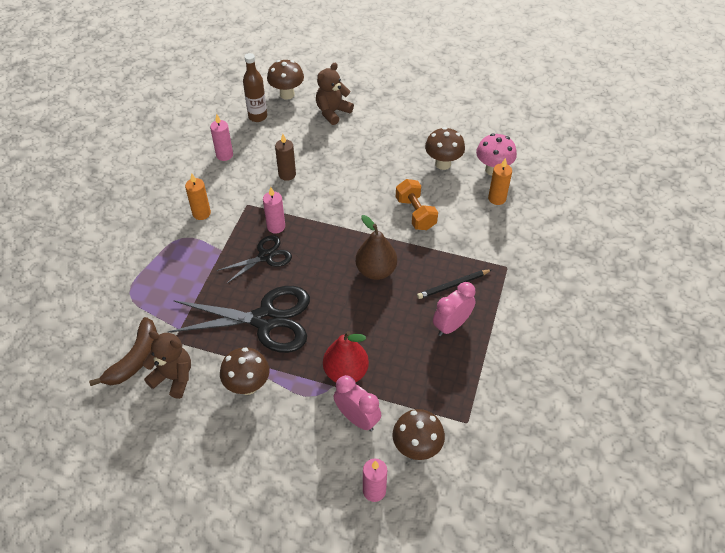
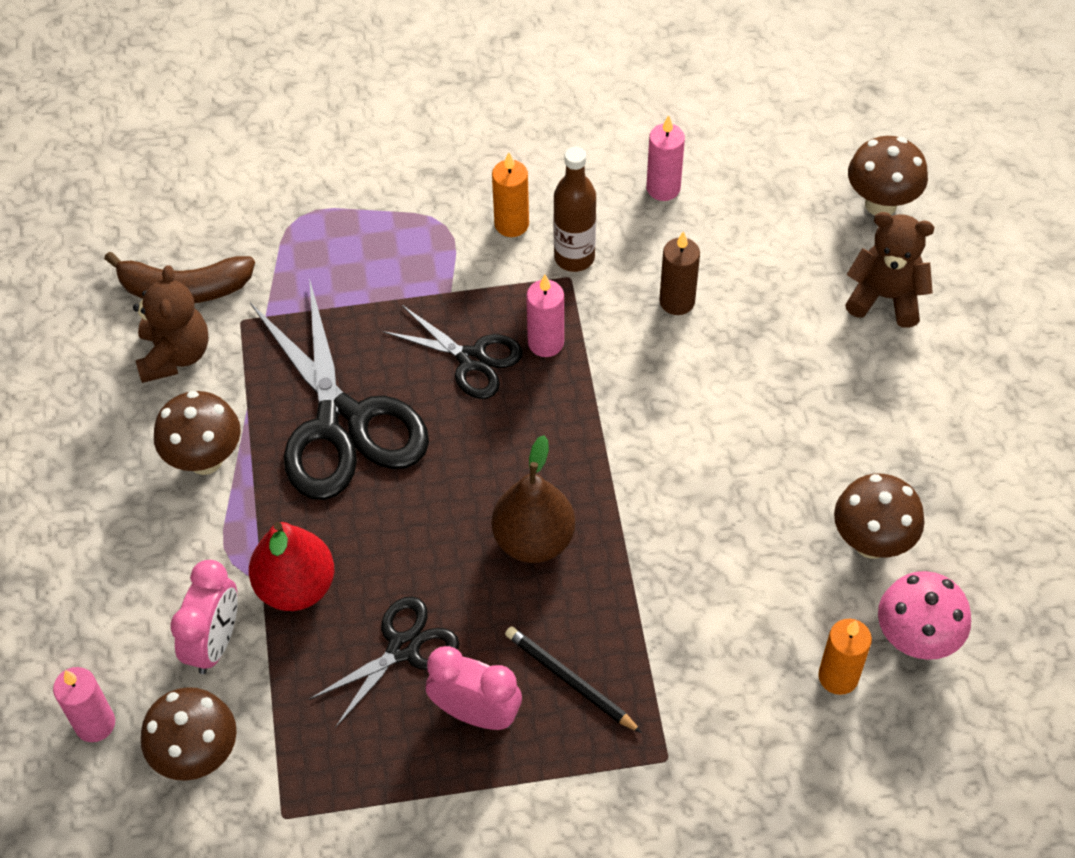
camera: 65 degrees right, 5 degrees up
(257, 116) = (790, 188): brown bottle -> brown bottle (574, 257)
(404, 340) = (403, 648): none -> black scissors
(415, 213) = (709, 547): orange dumbbell -> none

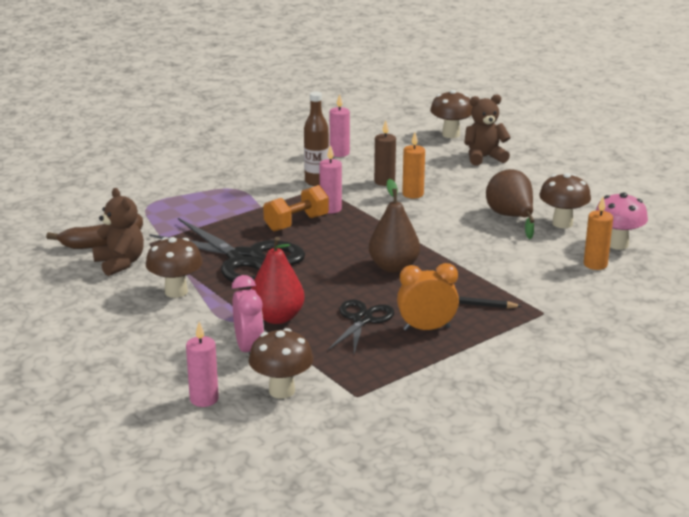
camera: 30 degrees left, 30 degrees down
(472, 359) = (296, 223): black scissors -> orange dumbbell
(475, 713) = (426, 328): pink clock -> orange clock
(511, 224) = (272, 180): orange candle -> orange candle (413, 194)
(802, 489) = (511, 217): none -> brown pear

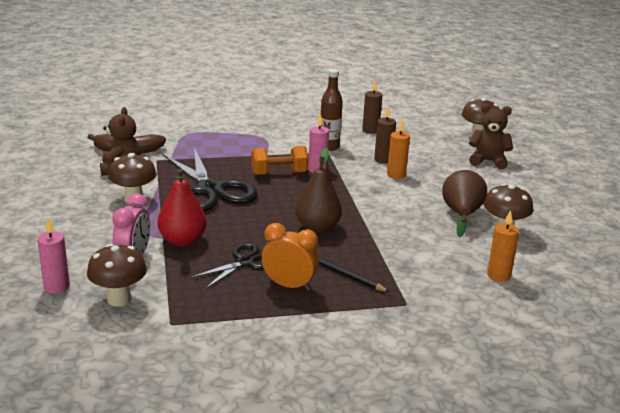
camera: 25 degrees right, 0 degrees up
(339, 153) = (370, 130): pink candle -> brown candle
(617, 244) = (538, 264): pink mushroom -> none

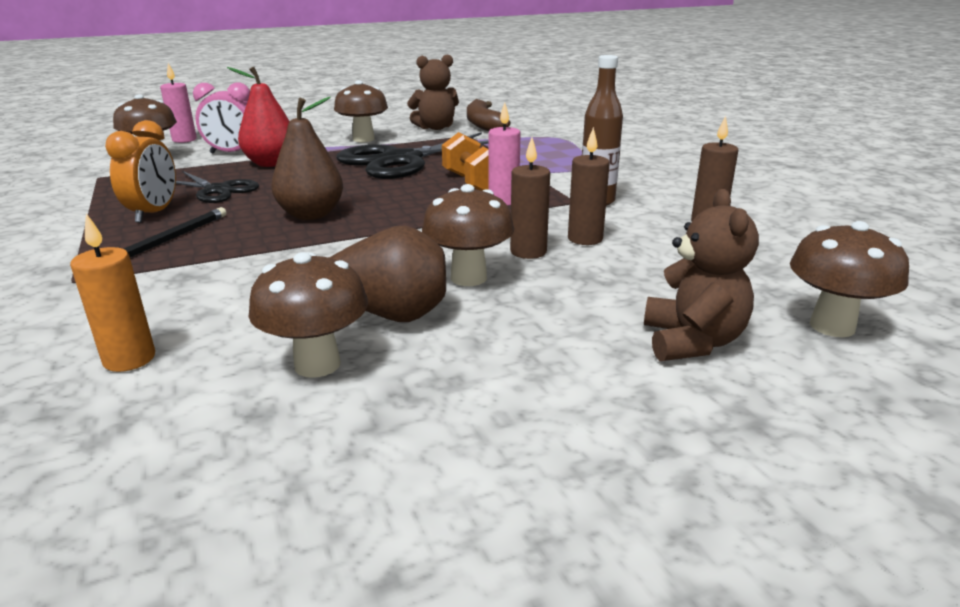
camera: 80 degrees right, 0 degrees up
(396, 175) = (528, 252): orange candle -> brown candle
(424, 192) = (468, 278): none -> brown mushroom

